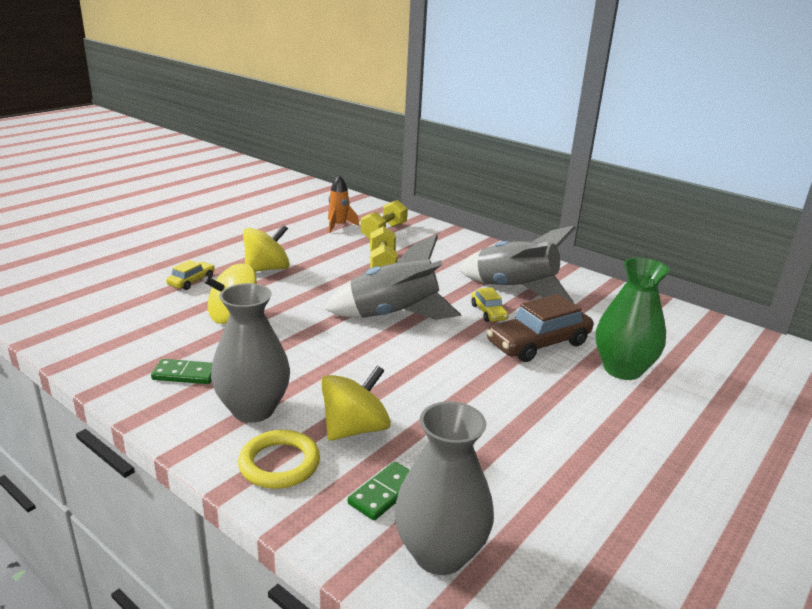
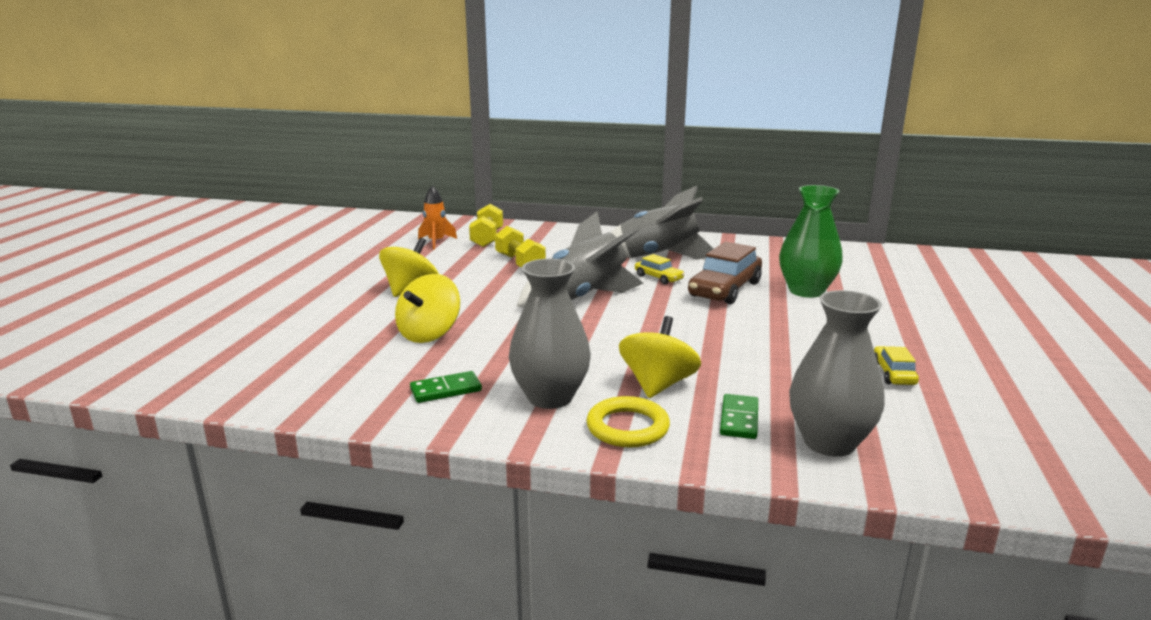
camera: 25 degrees left, 5 degrees down
(191, 281) = (344, 317): yellow car -> yellow car (893, 374)

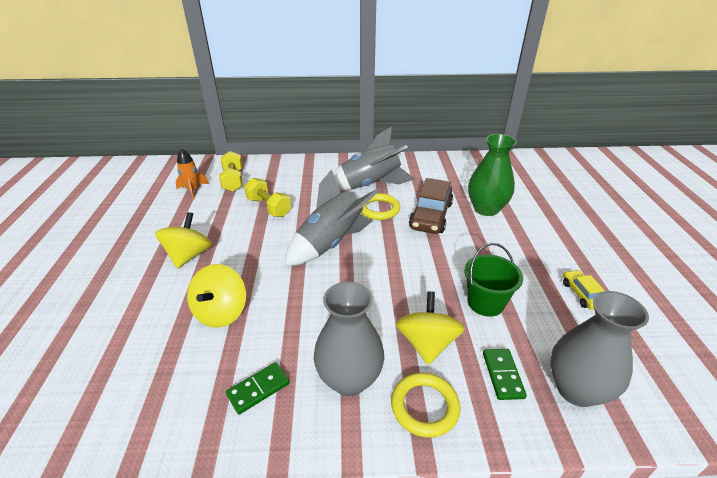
camera: 15 degrees left, 15 degrees up
(658, 277) = (379, 209): yellow car -> yellow ring
(753, 365) = (485, 303): none -> green bucket

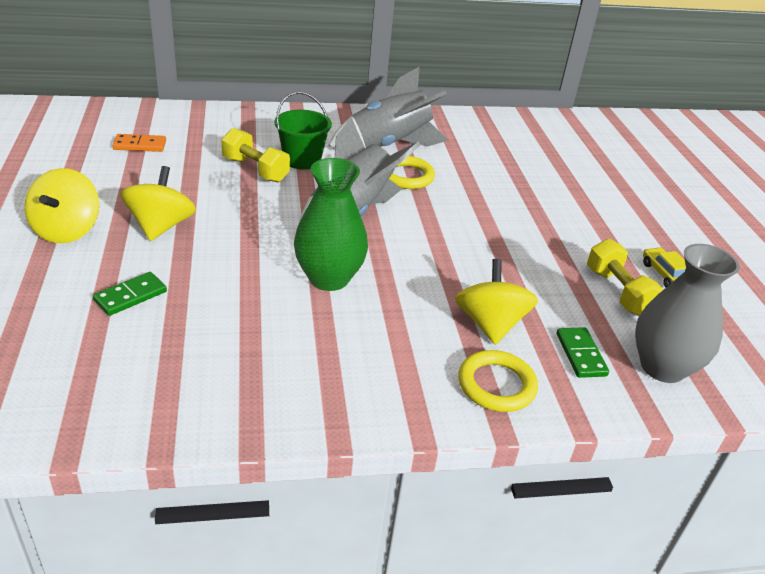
camera: 10 degrees left, 0 degrees up
(193, 190) = (140, 145): orange rocket -> orange domino
(221, 312) = (226, 291): yellow spinning top -> yellow spinning top (67, 230)
(233, 180) = (195, 134): yellow dumbbell -> yellow dumbbell (618, 292)
(258, 389) = (296, 371): green domino -> green domino (130, 296)
(349, 379) = (404, 360): grey vase -> none
(430, 216) = (475, 186): brown car -> none
(485, 303) = (554, 283): green bucket -> green bucket (302, 160)
(486, 209) = (544, 179): green vase -> green vase (329, 278)

